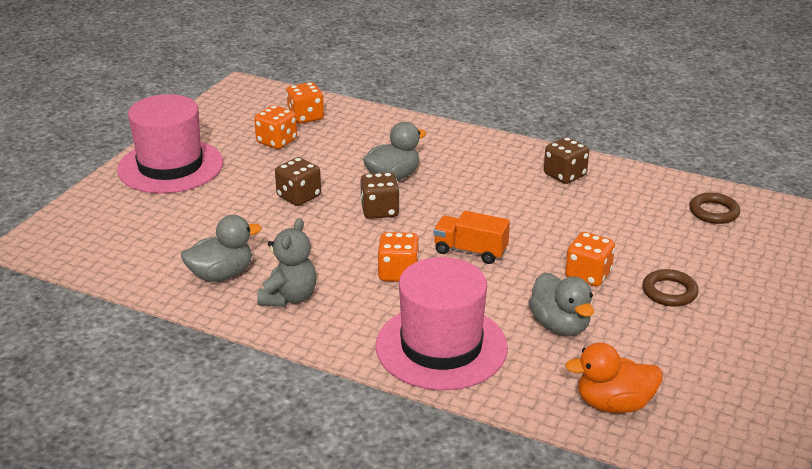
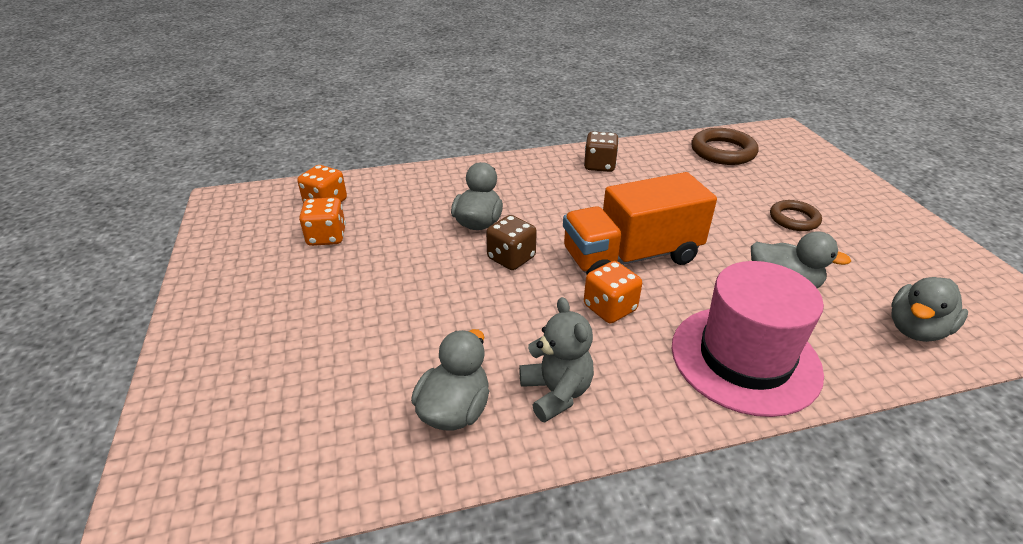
camera: 40 degrees left, 5 degrees up
(170, 166) = (237, 314): pink hat -> none
(299, 196) = (420, 280): brown dice -> none
(470, 251) = (631, 257): orange truck -> orange truck, size x1.87
(588, 275) = (732, 233): orange dice -> none
(613, 404) = (916, 329): orange duck -> grey duck
(714, 212) = (723, 151): brown ring -> brown ring, size x1.58

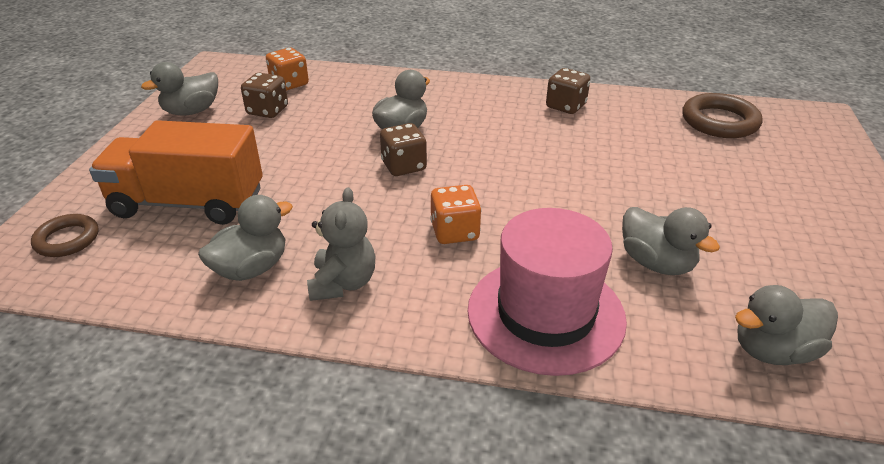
camera: 25 degrees right, 0 degrees up
(240, 259) = (191, 111): none -> grey duck
(326, 237) = (267, 111): orange dice -> brown dice
(631, 257) = (518, 195): orange truck -> orange truck (188, 203)
(794, 219) = (736, 206): brown ring -> brown ring (67, 239)

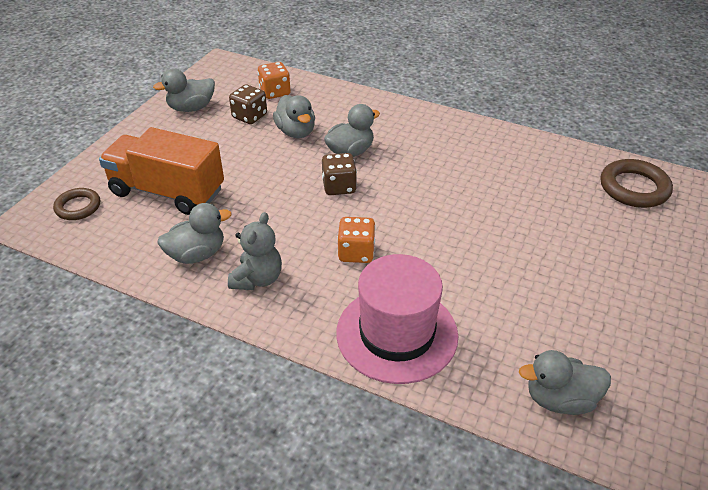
camera: 15 degrees right, 5 degrees up
(565, 106) = (500, 150): brown dice -> none
(656, 263) = (505, 310): grey duck -> grey duck (296, 132)

